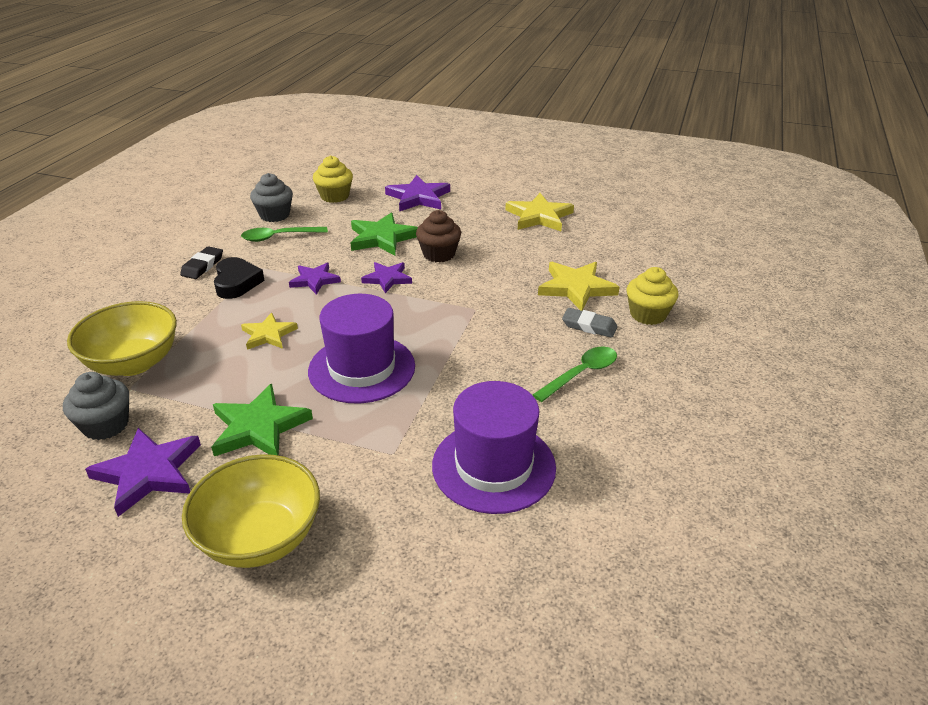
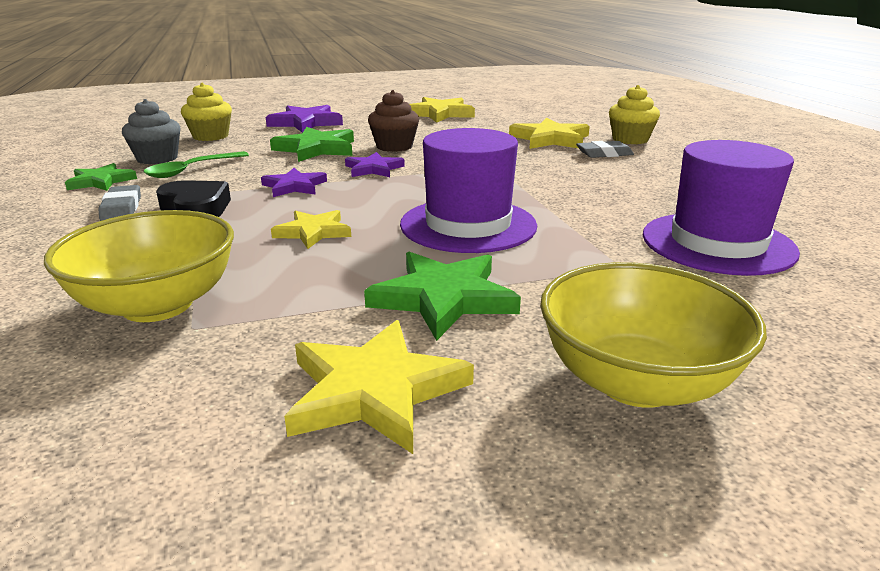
camera: 35 degrees left, 10 degrees down
(106, 425) = (216, 374): grey cupcake -> none
(148, 473) = (374, 391): purple star -> yellow star
(202, 266) = (121, 208): black eraser -> grey eraser
(220, 232) = (101, 181): none -> green star
(581, 374) = (656, 177): green spoon -> none

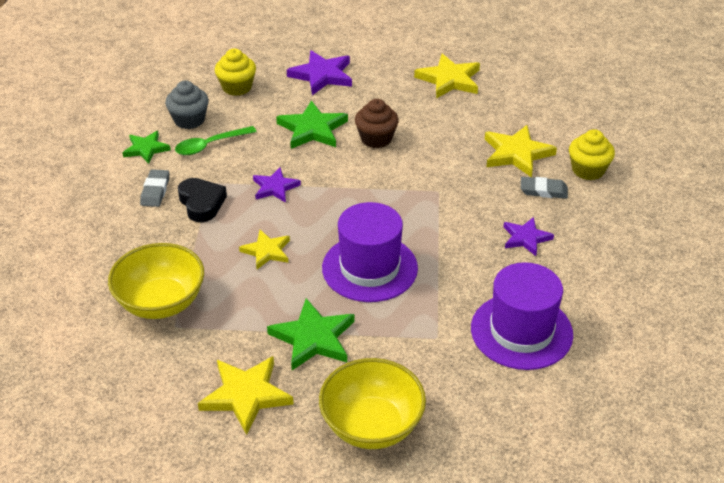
camera: 20 degrees right, 15 degrees up
(373, 169) = (342, 174): purple star -> purple star (526, 238)

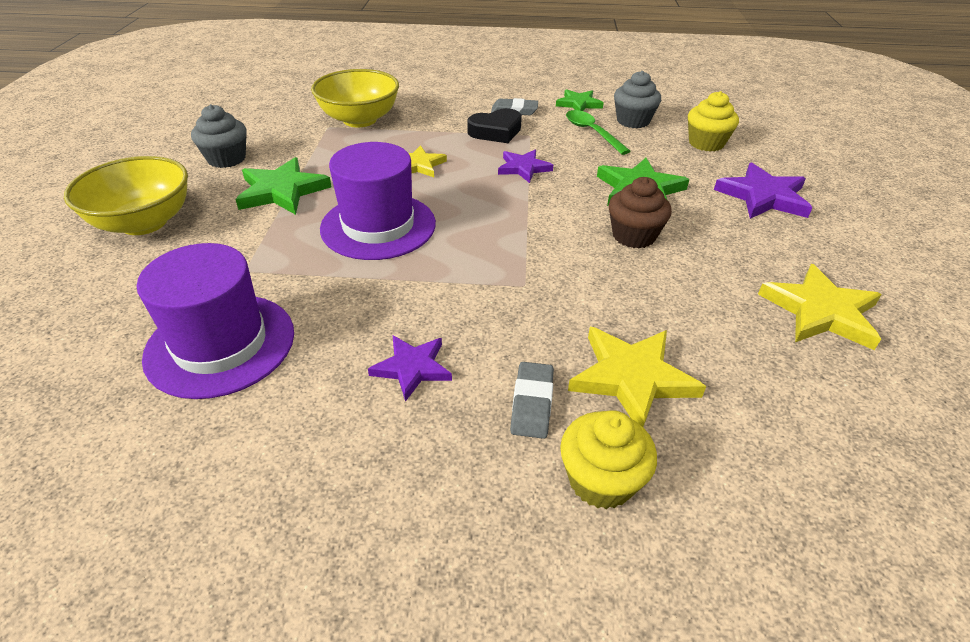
camera: 90 degrees right, 0 degrees up
(246, 395) = (226, 159): yellow star -> grey cupcake

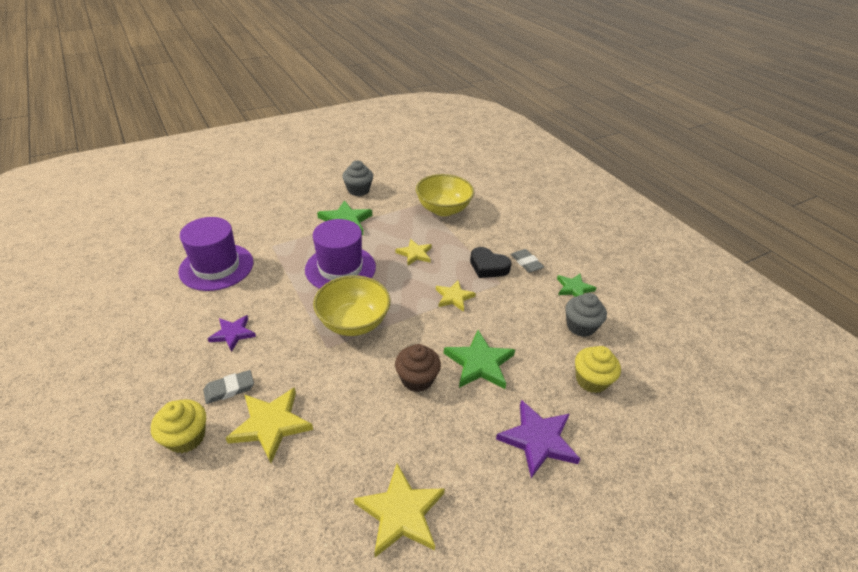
camera: 55 degrees right, 0 degrees up
(144, 223) = (286, 198): yellow bowl -> yellow bowl (353, 322)
(523, 168) = (454, 297): purple star -> yellow star
(592, 132) = (537, 311): green spoon -> none

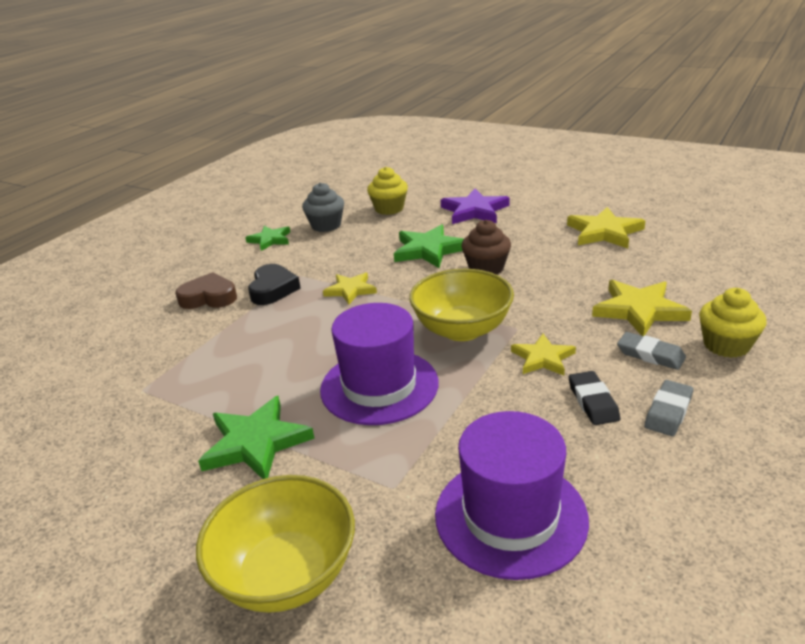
camera: 115 degrees left, 10 degrees down
(233, 334) = (593, 401): purple star -> black eraser
(358, 190) = (131, 483): grey cupcake -> none
(415, 254) = (290, 343): yellow star -> yellow star (543, 358)
(443, 209) = (153, 364): yellow bowl -> yellow bowl (286, 574)
(501, 241) = (209, 297): none -> brown heart
(526, 263) = (245, 272): grey eraser -> grey eraser (668, 411)

